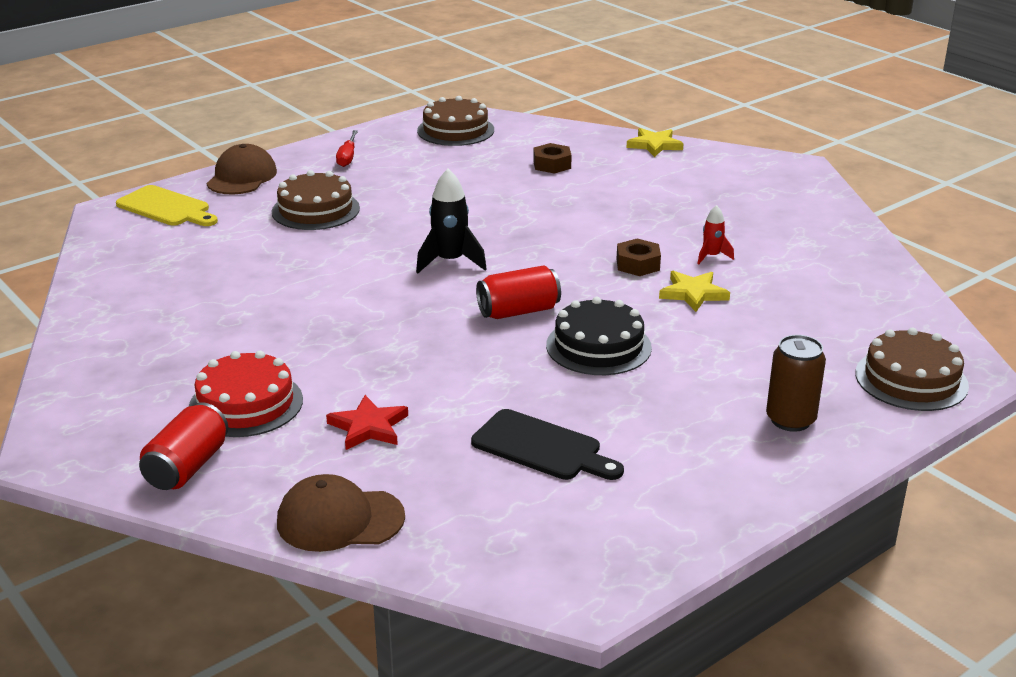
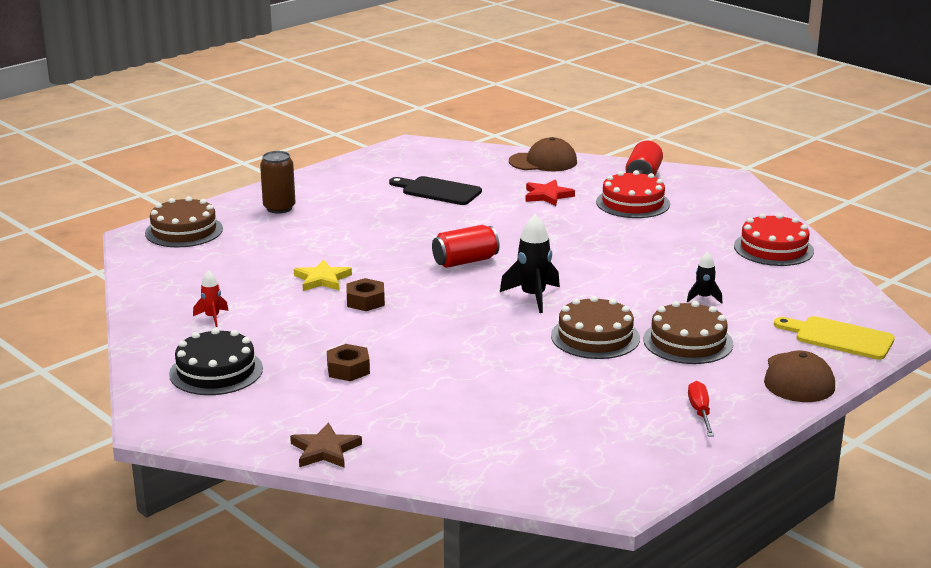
camera: 175 degrees right, 5 degrees down
(121, 313) = (773, 248): none -> red cake
(263, 252) = (703, 298): none -> black rocket
(455, 130) = (587, 465): brown cake -> brown cake (595, 337)
(552, 164) = (453, 412): brown nut -> brown nut (348, 369)
(598, 346) = (402, 241): black cake -> black cake (216, 371)
(654, 145) = (325, 450): yellow star -> brown star
(711, 256) = (297, 311): red rocket -> red rocket (212, 317)

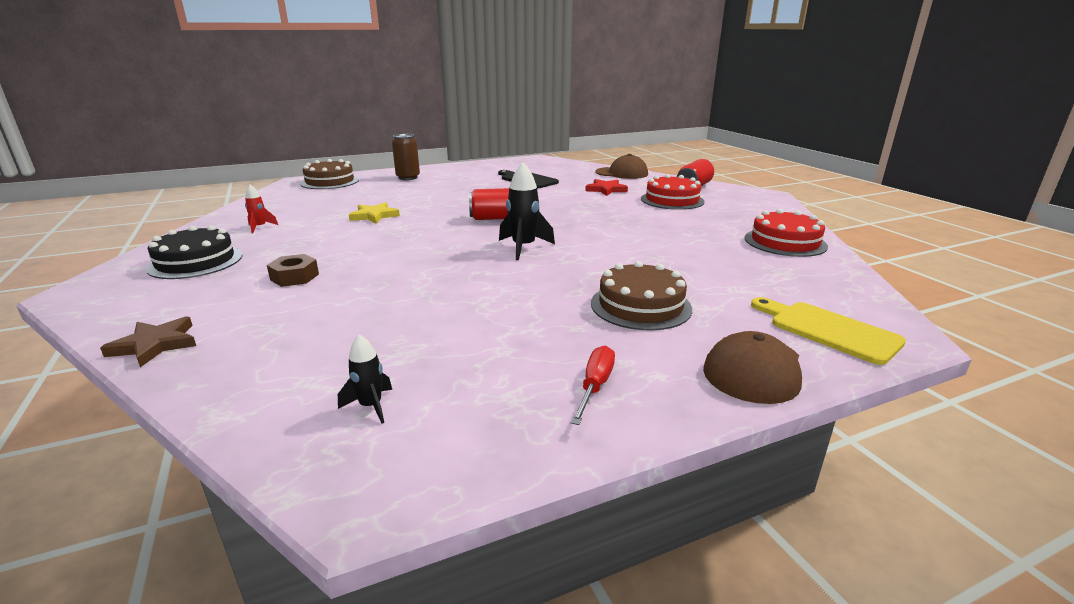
camera: 20 degrees right, 0 degrees up
(365, 301) = (384, 232): brown nut -> none
(595, 337) = (547, 286): brown cake -> none
(703, 298) = (687, 270): black rocket -> black rocket (371, 406)

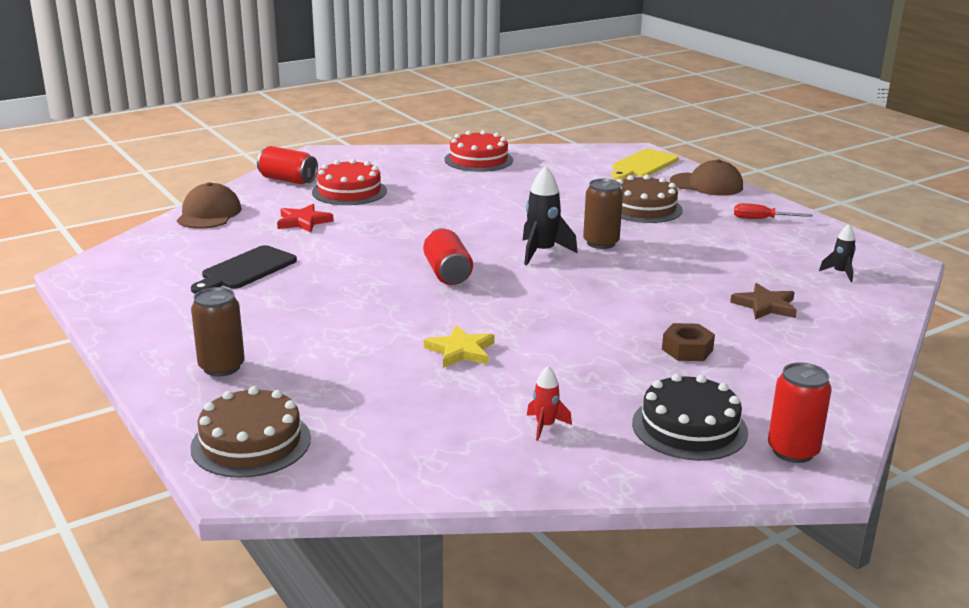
camera: 100 degrees left, 0 degrees up
(112, 288) = (793, 451): none -> red can
(155, 344) = (855, 371): brown star -> brown star (765, 306)
(537, 272) = (601, 243): none -> brown can

